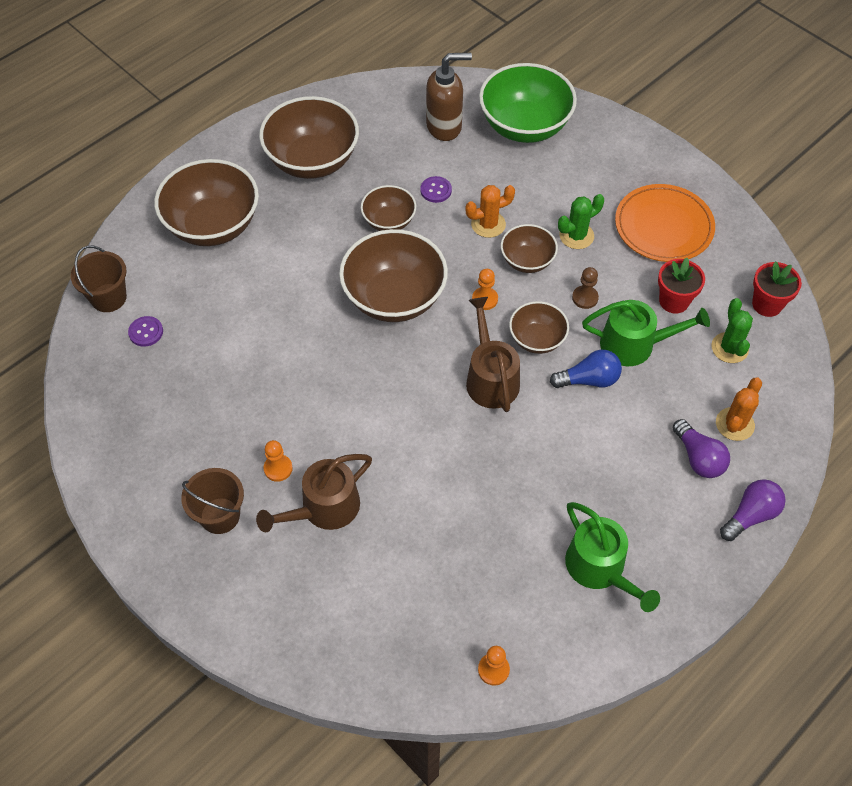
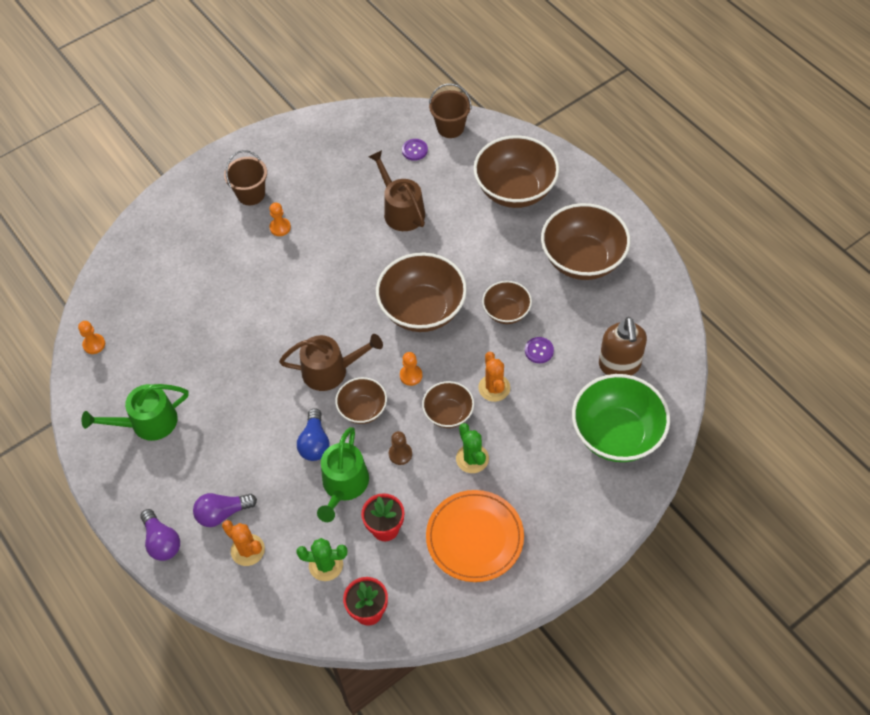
camera: 100 degrees right, 0 degrees up
(324, 508) = (241, 254): brown watering can -> brown watering can (401, 210)

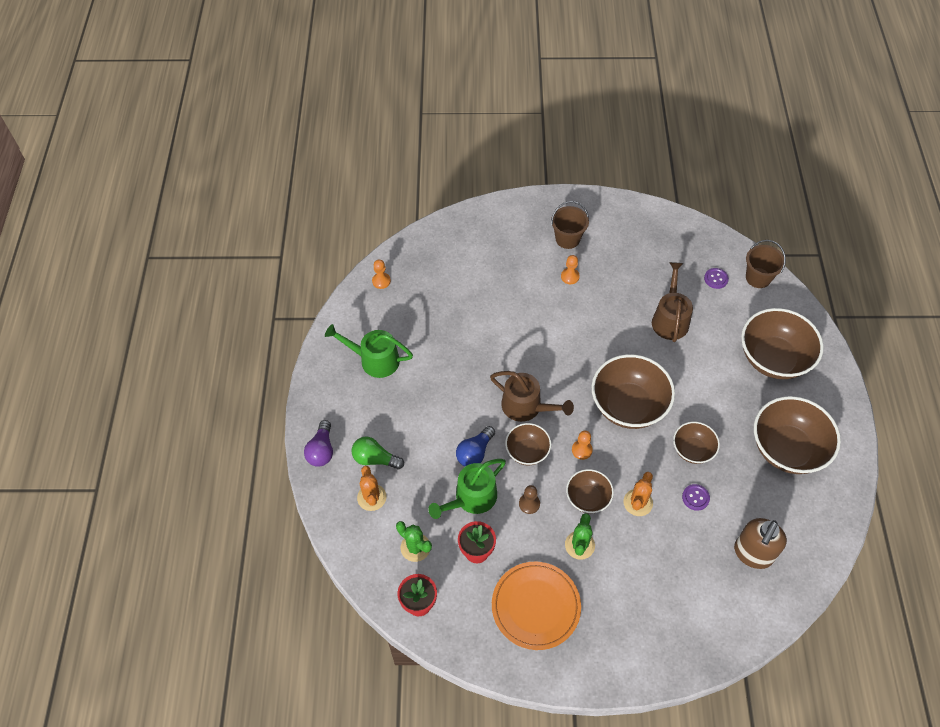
camera: 35 degrees right, 0 degrees up
(223, 513) = (375, 459): purple light bulb -> green light bulb
(616, 434) = (707, 607): green bowl -> none

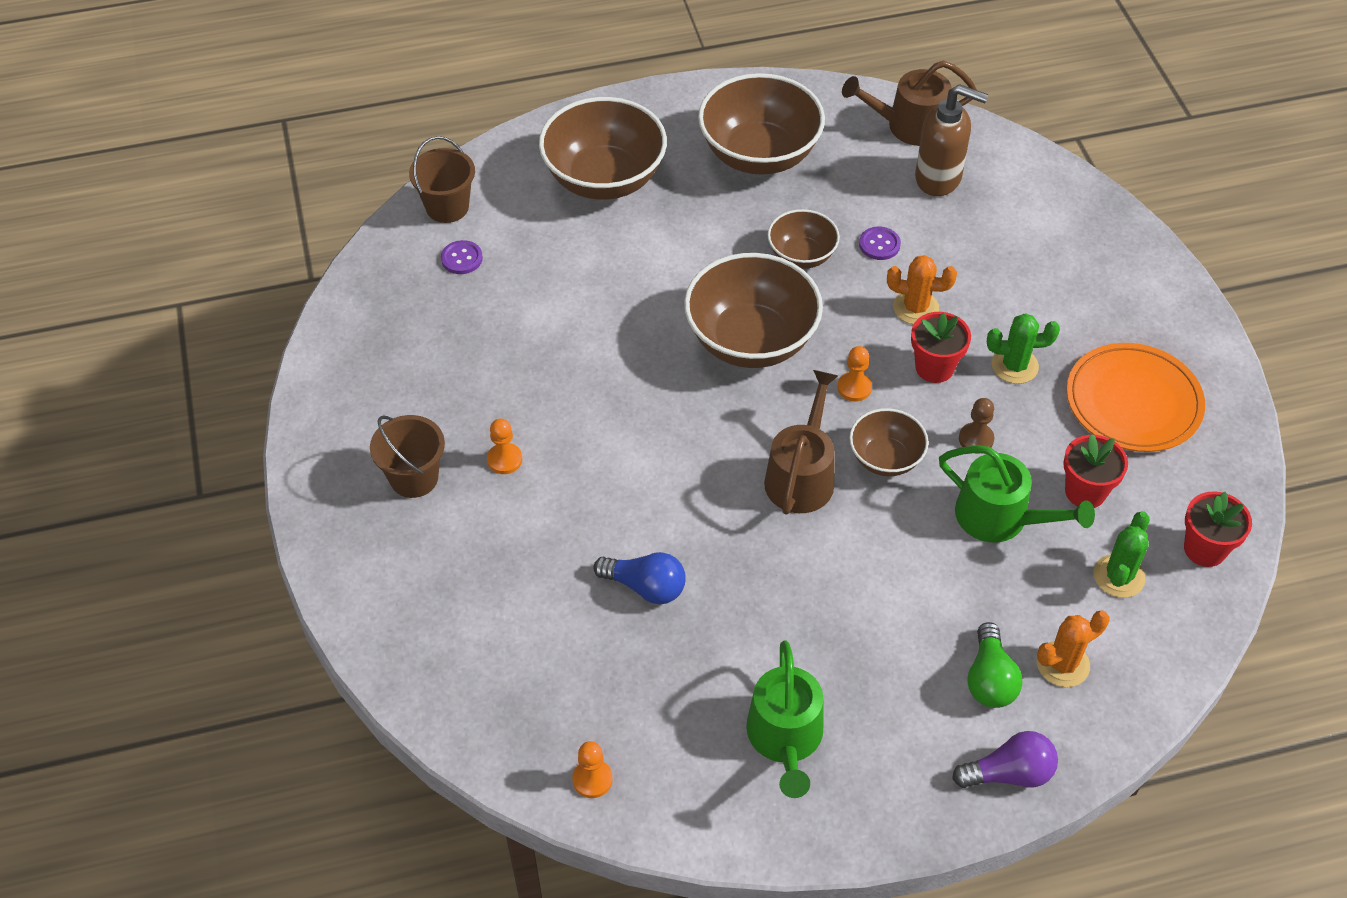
camera: 105 degrees left, 5 degrees down
(475, 452) = (916, 531): blue light bulb -> blue light bulb (645, 587)
(588, 498) = (934, 367): brown bowl -> red flower pot
(670, 319) = (563, 308): brown watering can -> brown watering can (910, 126)

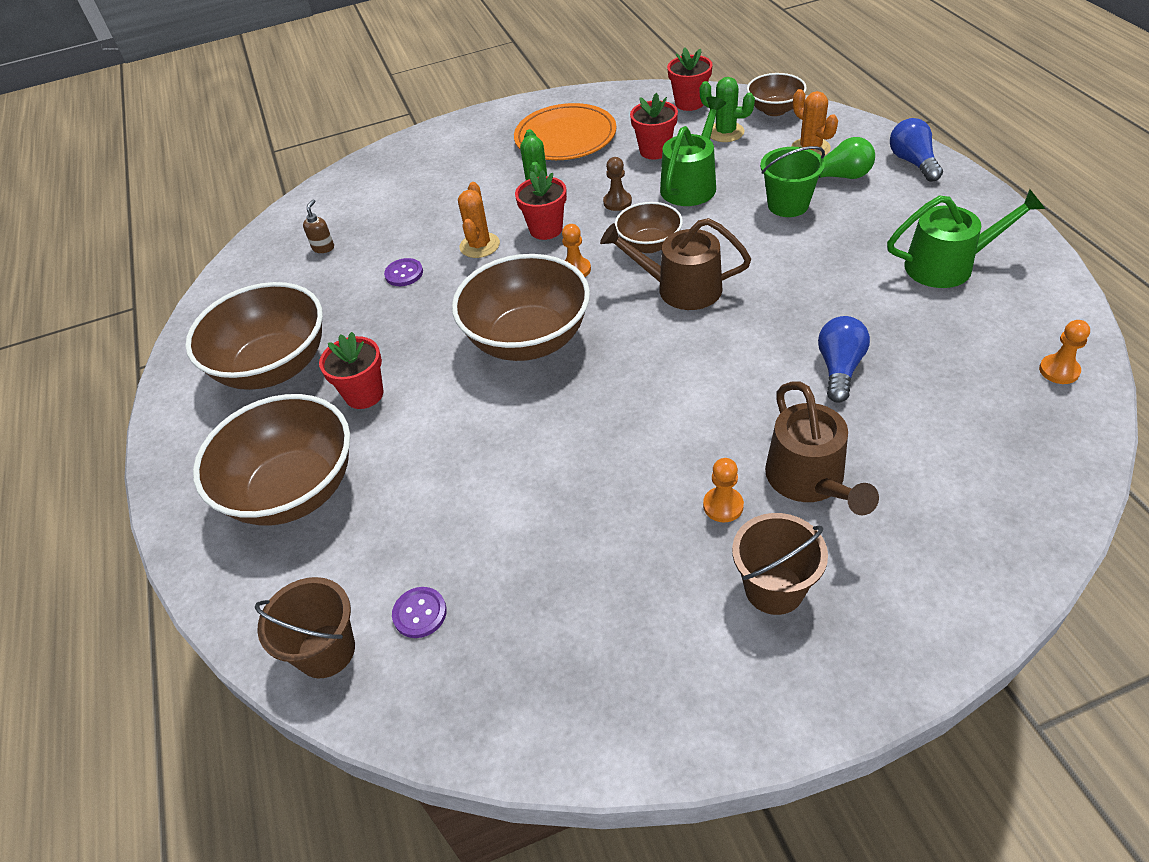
camera: 90 degrees left, 5 degrees down
(706, 219) = (364, 394): none -> red flower pot
(801, 255) = (417, 320): brown bowl -> brown bowl (774, 110)
(910, 126) = (252, 271): brown watering can -> brown watering can (809, 479)
(937, 608) = (788, 205): none -> green bucket
(939, 178) = (323, 248): brown soap dispenser -> brown soap dispenser, size x0.44
(1009, 773) = (913, 162): purple light bulb -> blue light bulb

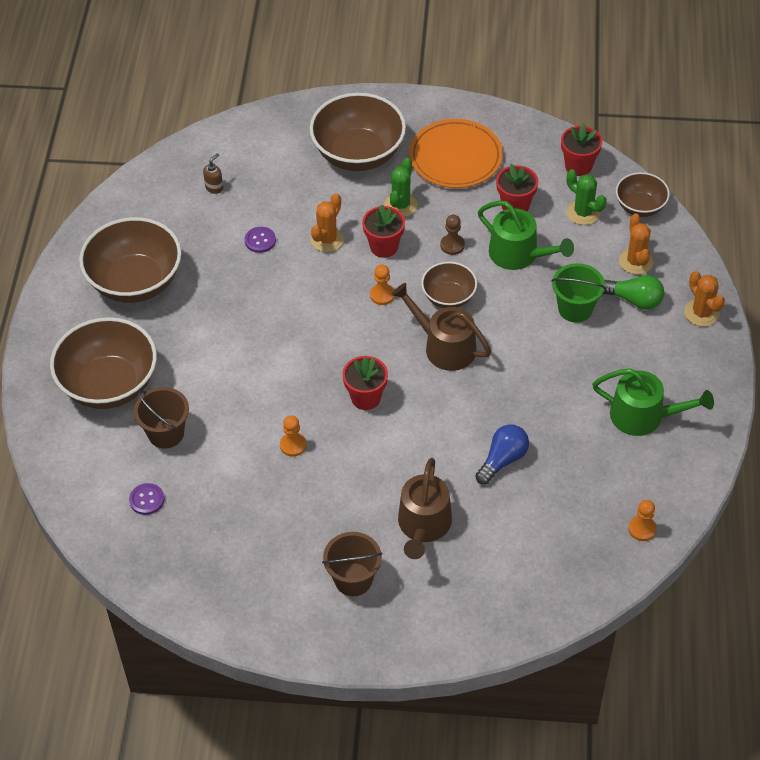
camera: 20 degrees right, 5 degrees up
(326, 651) = (85, 497): brown bucket -> brown bucket (166, 433)
(364, 394) = (184, 333): red flower pot -> red flower pot (366, 397)
(528, 339) = (314, 340): brown bowl -> brown bowl (358, 154)
(691, 185) = (518, 254): green watering can -> green watering can turned 75 degrees clockwise
(723, 506) = (360, 517): orange pawn -> orange pawn (293, 445)
(913, 162) = (701, 313): blue light bulb -> orange cactus

